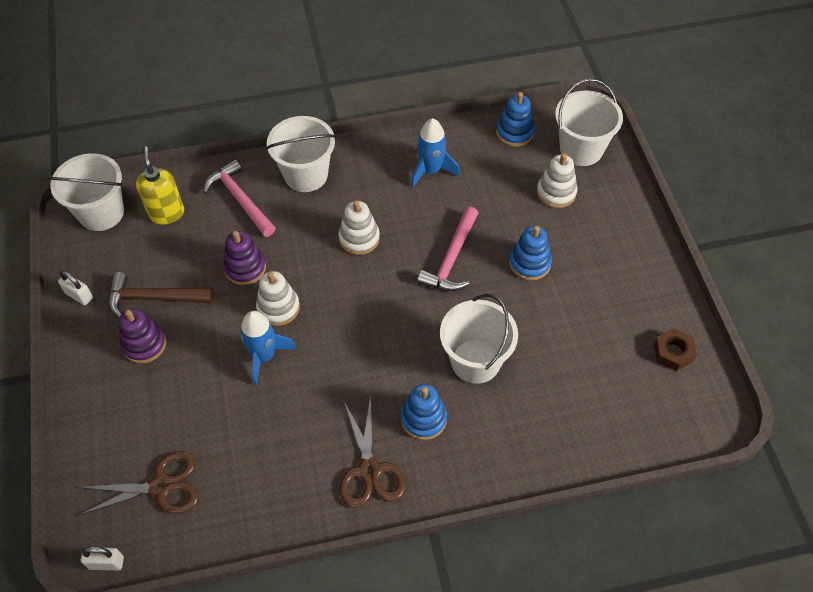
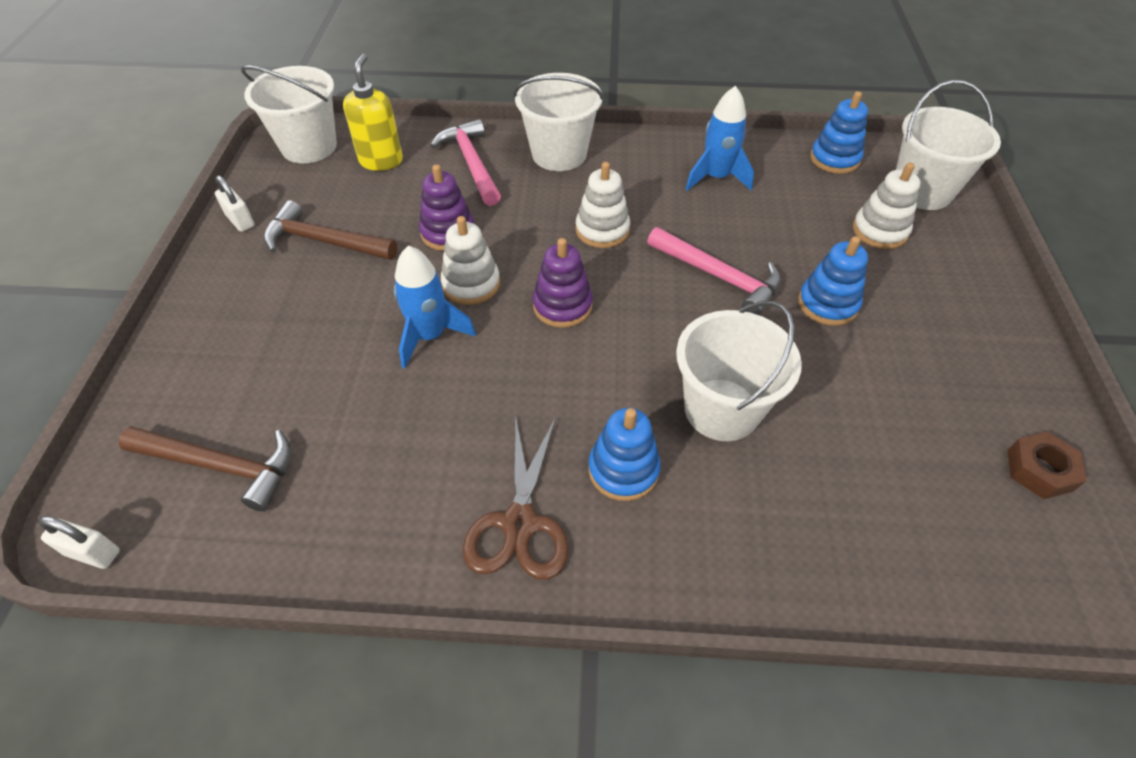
camera: 15 degrees right, 5 degrees down
(144, 344) = (288, 288): purple stacking toy -> purple stacking toy (562, 306)
(161, 486) = (221, 466): brown scissors -> brown hammer
(452, 258) = (719, 276): pink hammer -> pink hammer turned 90 degrees counterclockwise

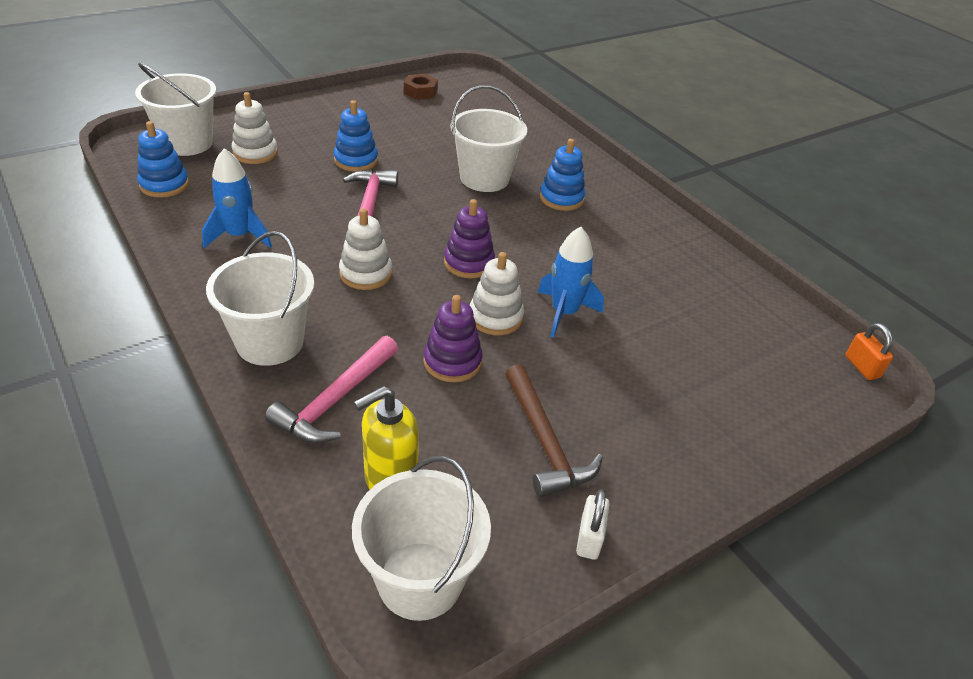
camera: 130 degrees left, 10 degrees down
(93, 553) = (862, 367): white padlock -> orange padlock
(221, 466) = (760, 351): brown hammer -> none
(519, 523) = (632, 220): brown scissors -> none

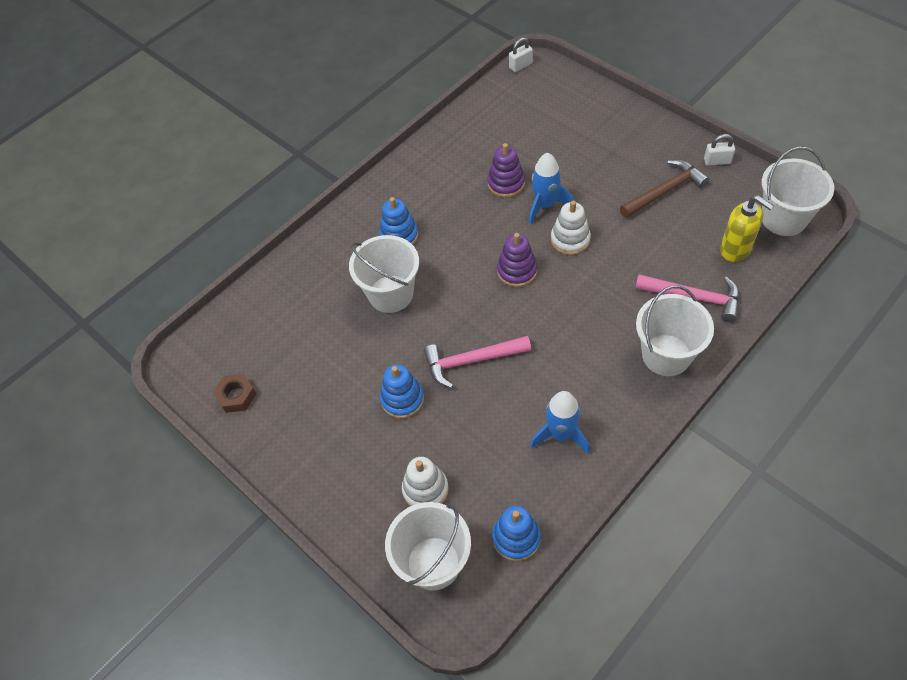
camera: 95 degrees left, 15 degrees up
(366, 273) = (563, 329): white stacking toy -> none
(452, 362) = (626, 250): purple stacking toy -> purple stacking toy (506, 183)
(862, 367) = (520, 65): orange padlock -> white padlock

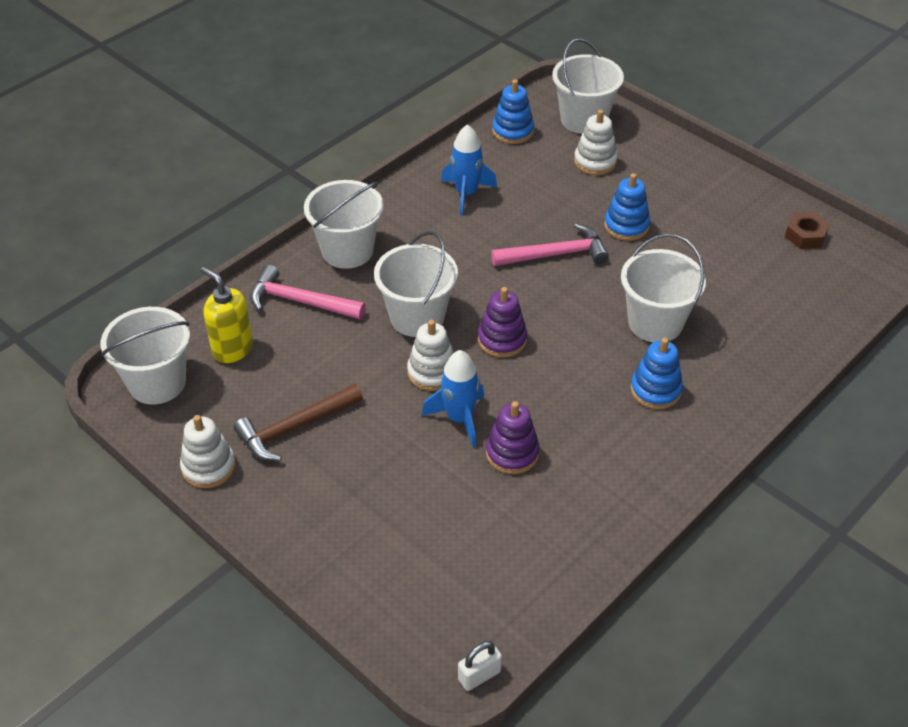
camera: 175 degrees right, 10 degrees down
(589, 288) = (417, 317): none -> white bucket
(717, 161) = (208, 467): white padlock -> white stacking toy

